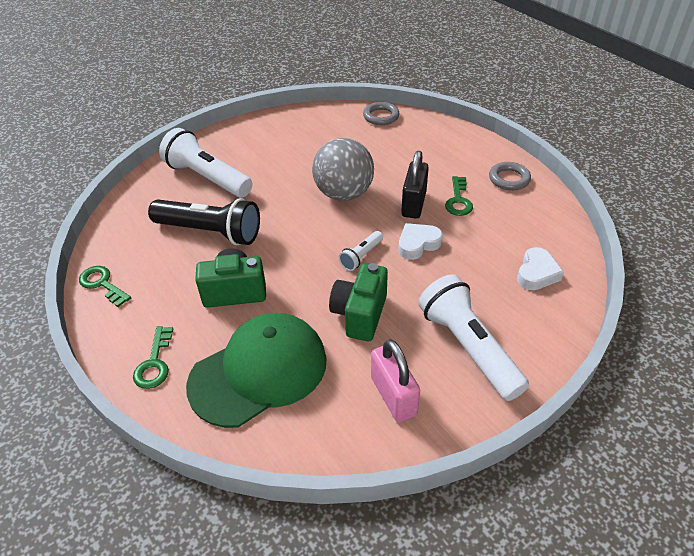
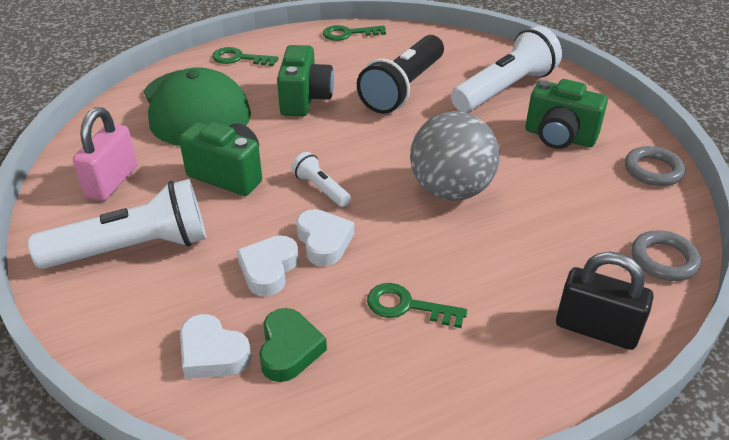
camera: 100 degrees right, 5 degrees down
(102, 284) = (348, 34): green key -> green key turned 150 degrees counterclockwise
(270, 151) = (559, 137): none -> green camera
(393, 396) = (112, 181): pink padlock -> pink padlock turned 60 degrees counterclockwise
(414, 204) = (410, 254): black padlock -> black padlock (596, 329)
(456, 265) = (268, 269): none -> white heart
(509, 179) = (451, 392): grey ring -> grey ring (653, 170)
(515, 241) = (289, 349): none -> green heart

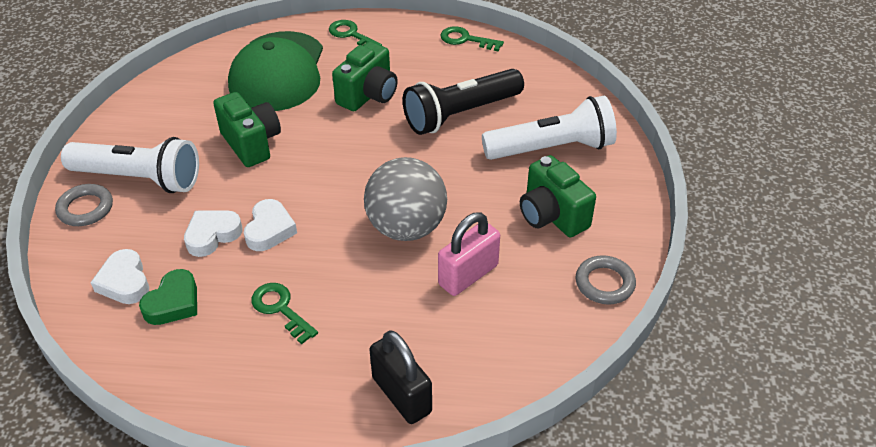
camera: 30 degrees right, 5 degrees up
(112, 181) = (168, 117): pink padlock -> pink padlock (468, 275)
(321, 189) = (307, 184): white flashlight -> none
(663, 260) = (521, 367): grey ring -> grey ring (85, 208)

